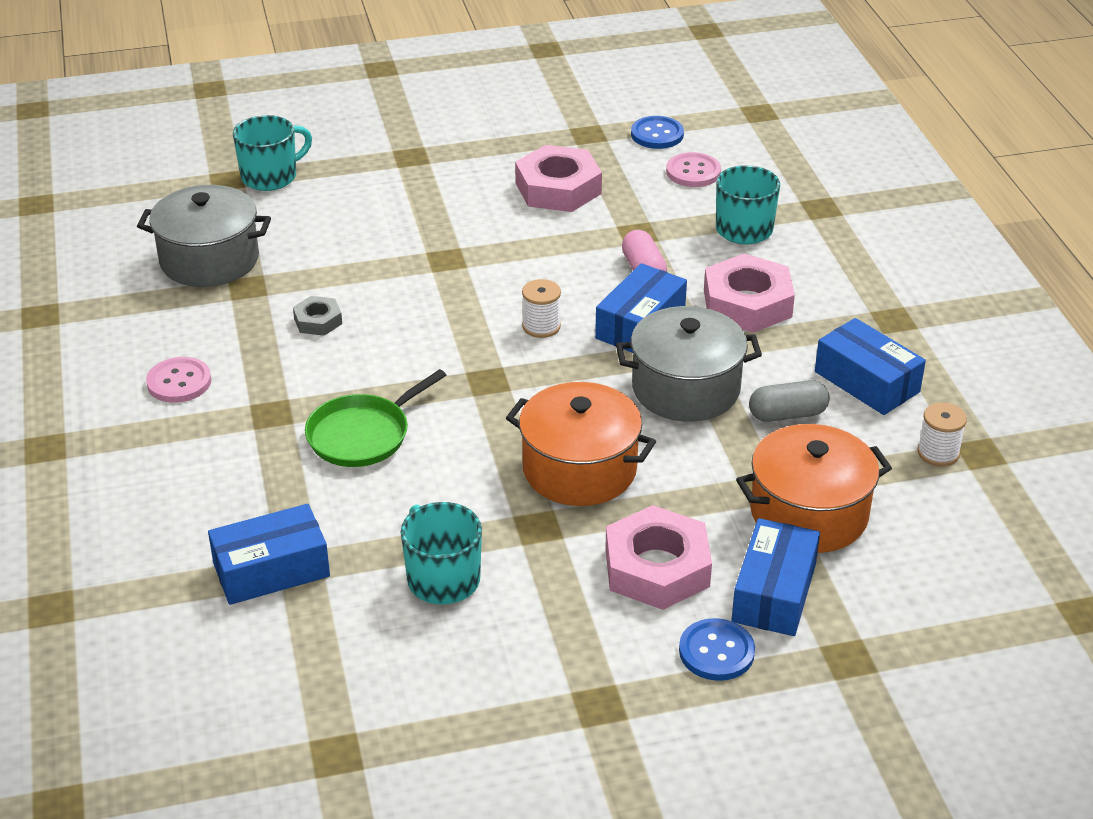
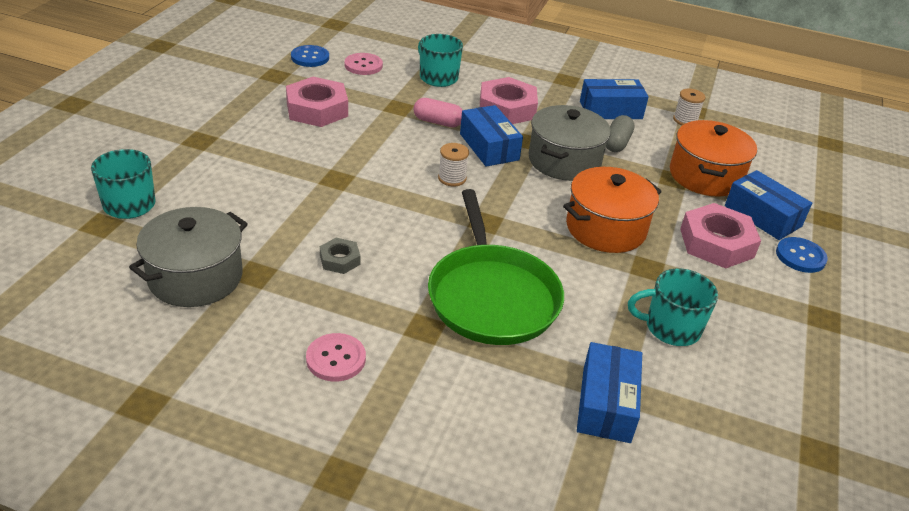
camera: 60 degrees left, 0 degrees up
(363, 434) = (491, 296): green pan -> green pan, size x1.62

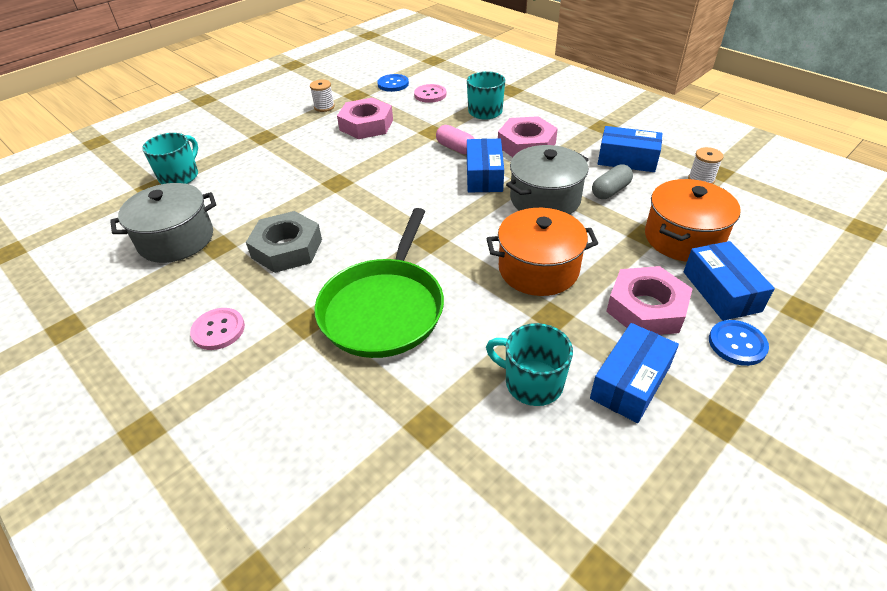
camera: 30 degrees right, 5 degrees up
(340, 260) = (287, 248): grey nut -> grey nut, size x1.95
(452, 178) = (430, 197): white spool -> white spool (324, 107)
(606, 404) = (409, 440): blue box -> blue box (630, 382)

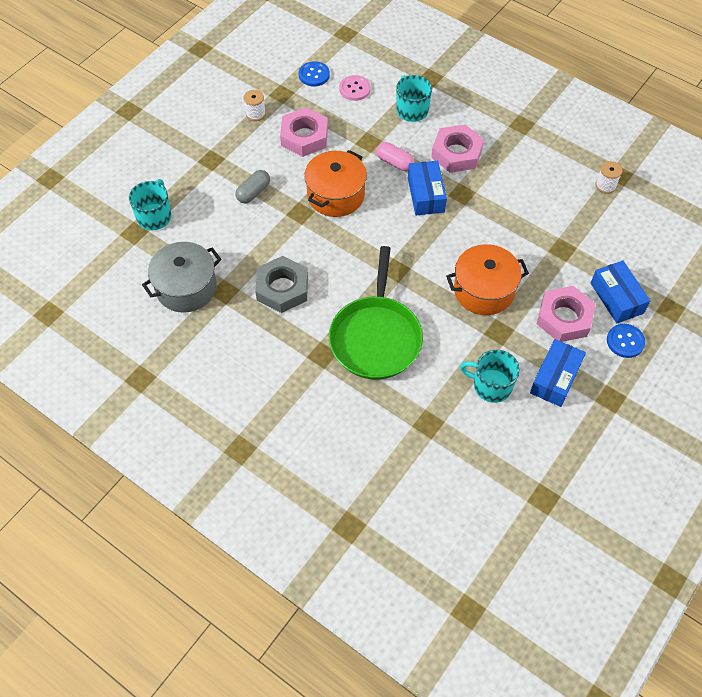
camera: 10 degrees left, 15 degrees up
(218, 330) = (259, 368): pink button -> none
(545, 199) = (480, 218): grey pot -> none
(610, 191) = (533, 204): grey capsule -> grey capsule (253, 192)
(627, 159) = (545, 166): blue box -> none
(683, 238) = (590, 250): orange pot -> orange pot (336, 195)

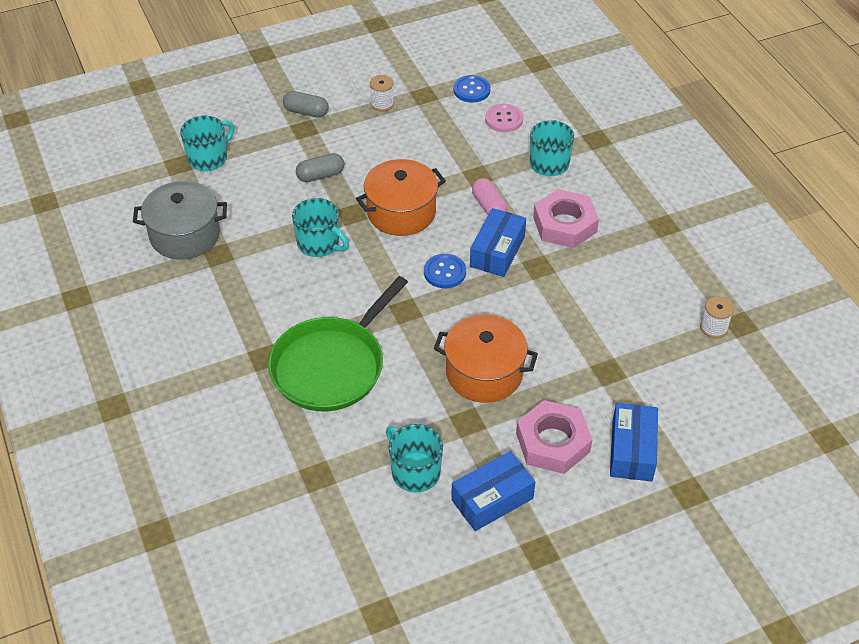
camera: 30 degrees right, 10 degrees down
(202, 145) = (306, 112): none -> grey capsule
(282, 288) = (276, 277): grey nut -> none
(294, 247) = (319, 244): none -> turquoise mug
(304, 137) = (414, 144): pink nut -> none
(625, 341) = (605, 500): blue button -> blue button (444, 272)

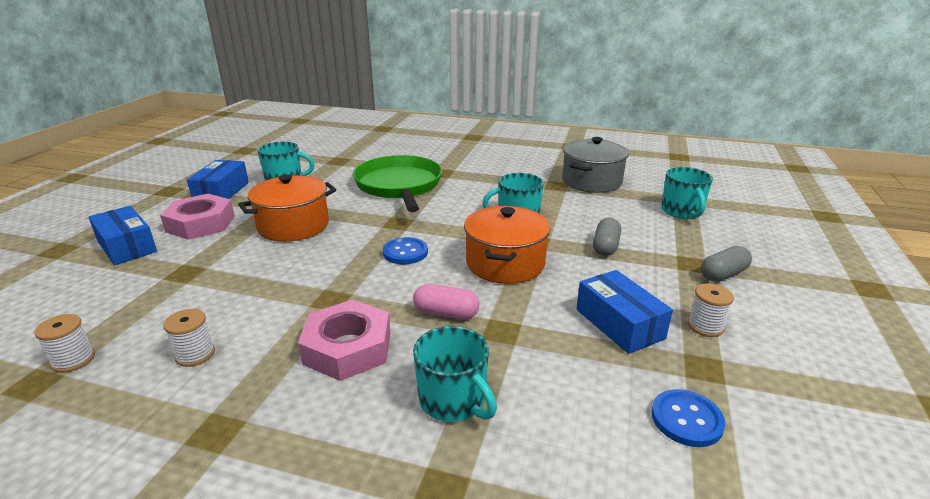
camera: 130 degrees right, 20 degrees down
(497, 251) = (384, 287): blue box -> blue box (619, 324)
(504, 119) = (586, 412): pink button -> none
(646, 281) = (195, 354): none -> white spool

